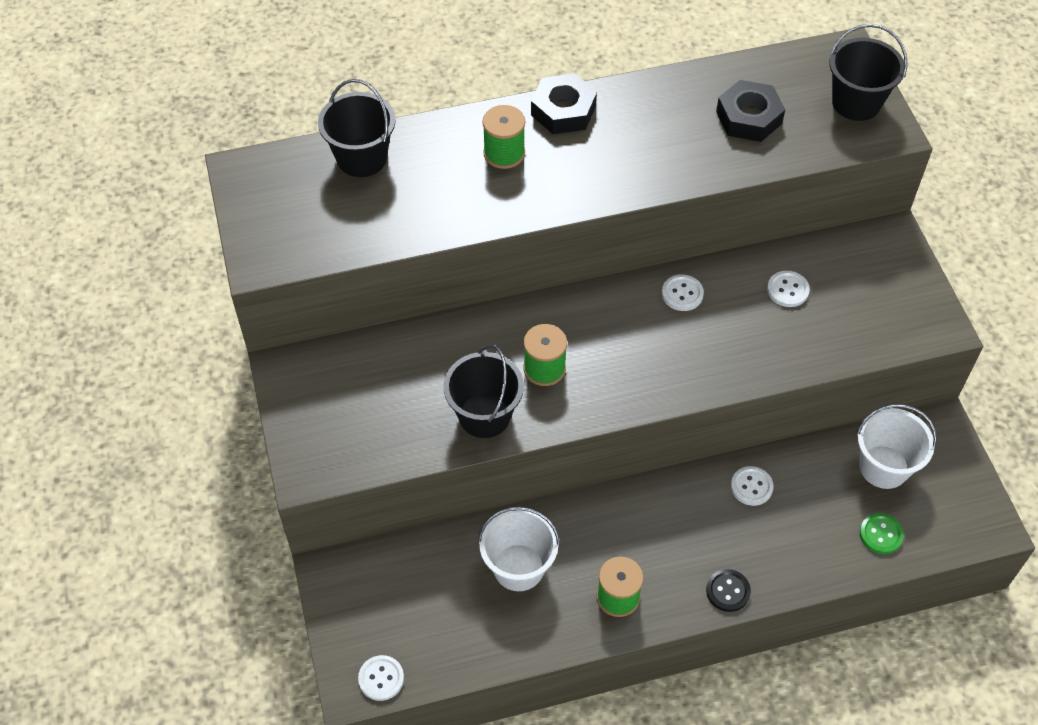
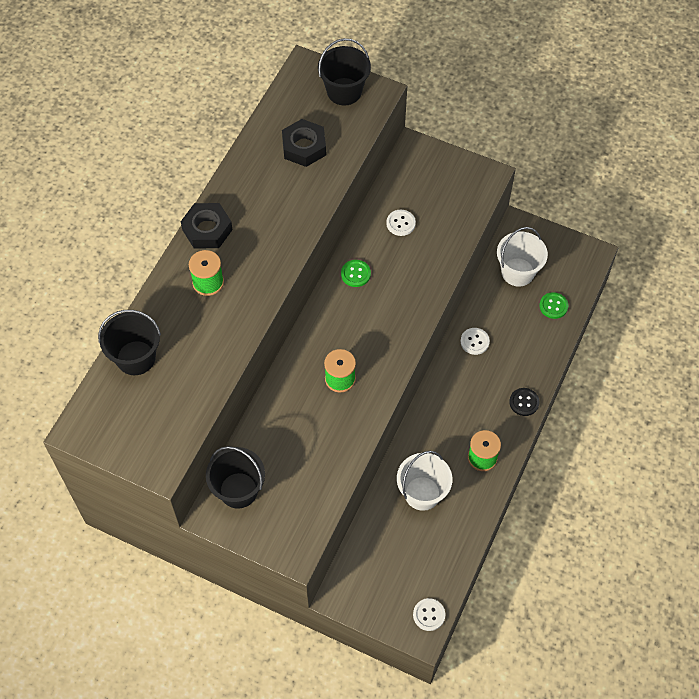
camera: 50 degrees left, 5 degrees up
(484, 415) = (342, 432): black bucket -> black bucket (238, 490)
(682, 294) = (355, 274): white button -> green button

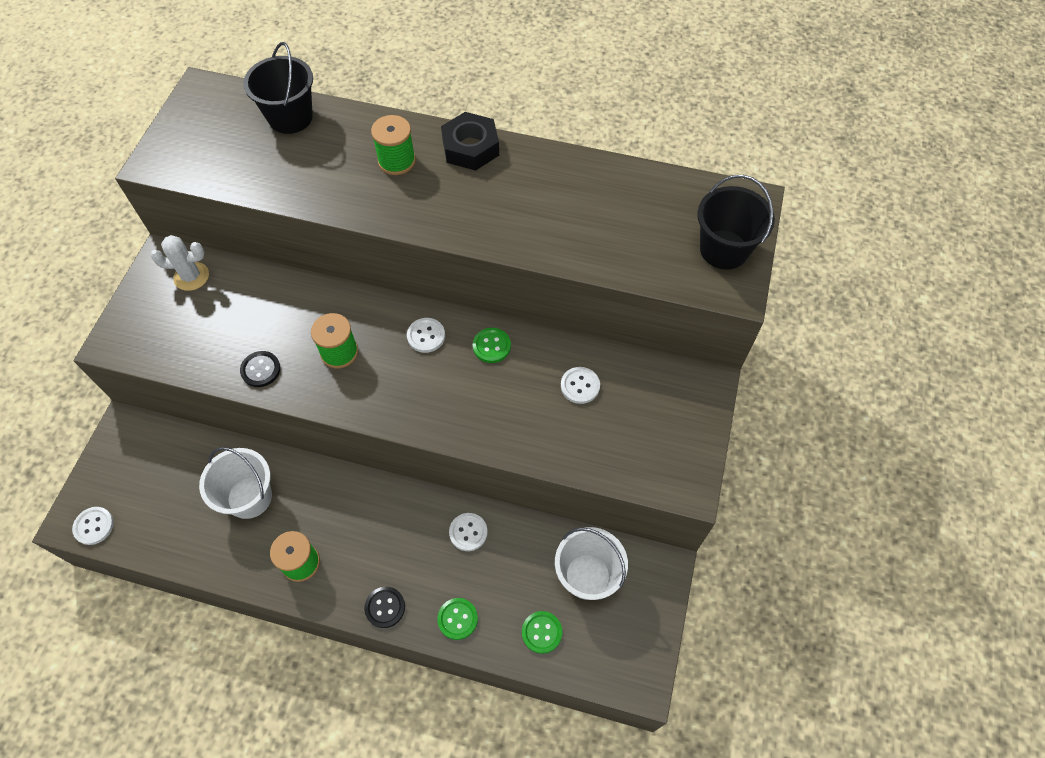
camera: 80 degrees right, 0 degrees up
(238, 490) = (191, 276): black bucket -> white cactus
(304, 147) = (618, 220): black nut -> none
(337, 317) = (426, 336): none -> white button
(345, 436) = (260, 370): none -> black button
(538, 356) = (457, 619): none -> green button

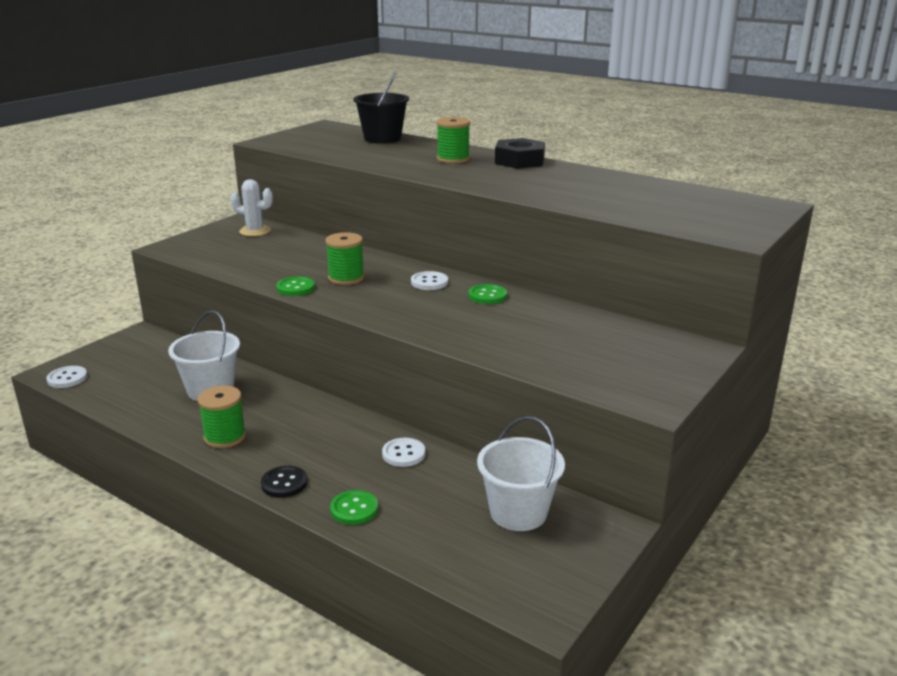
camera: 20 degrees right, 35 degrees down
(260, 370) = (272, 275): black button -> none
(541, 632) = (442, 541): green button -> green button (295, 288)
(580, 386) = (563, 328): white button -> none
(724, 249) = (735, 220): black bucket -> none

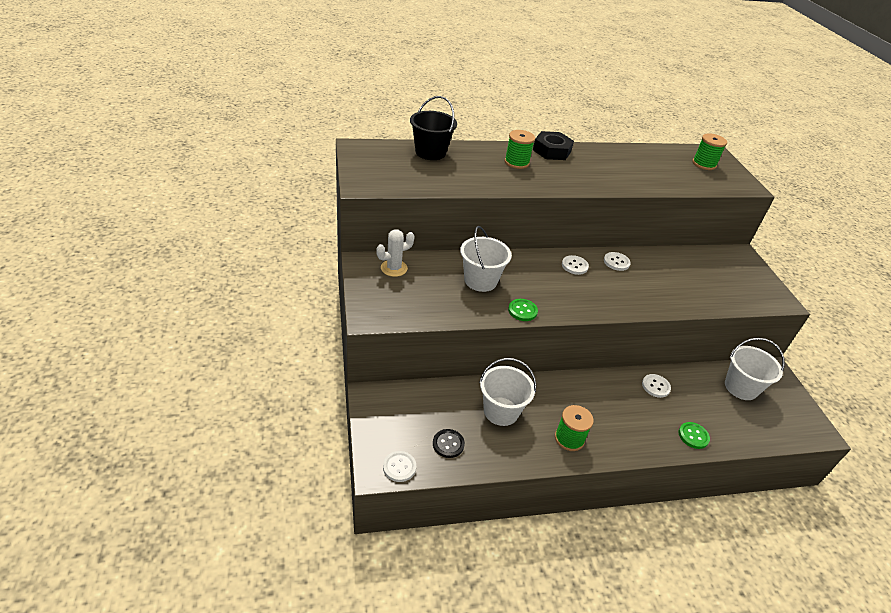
camera: 50 degrees left, 15 degrees up
(284, 483) = (645, 445): black button -> black button (448, 444)
(308, 260) = (480, 280): none -> white bucket
(346, 278) = (530, 286): green spool -> green spool (704, 164)
(487, 296) = (616, 262): green button -> white button

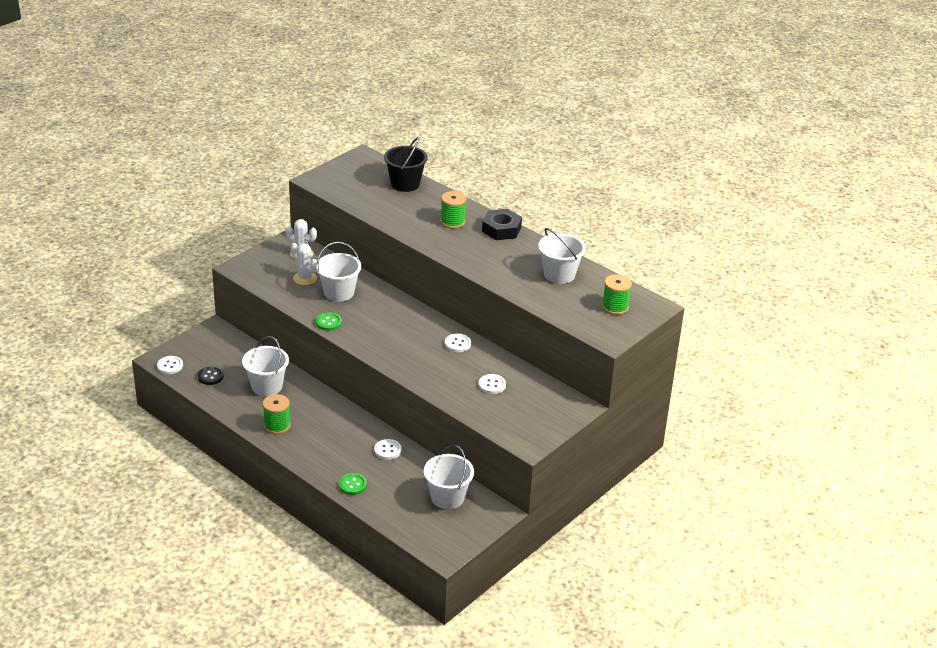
camera: 55 degrees right, 5 degrees down
(436, 287) = (305, 278): none -> white cactus
(574, 266) = (421, 326): white button -> white button (492, 385)
(640, 161) = (559, 274): none -> white bucket

